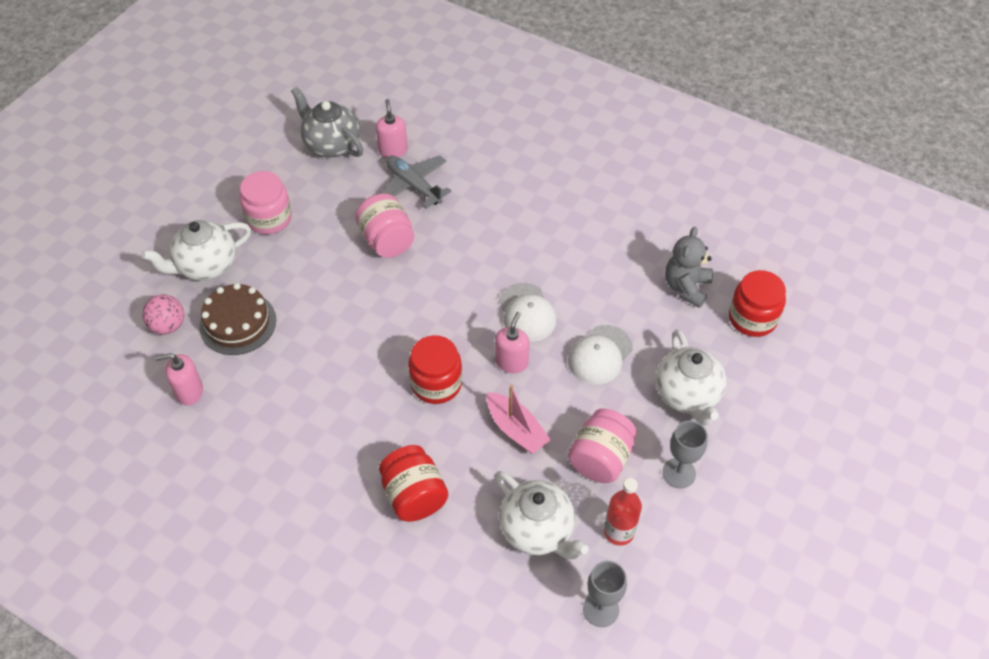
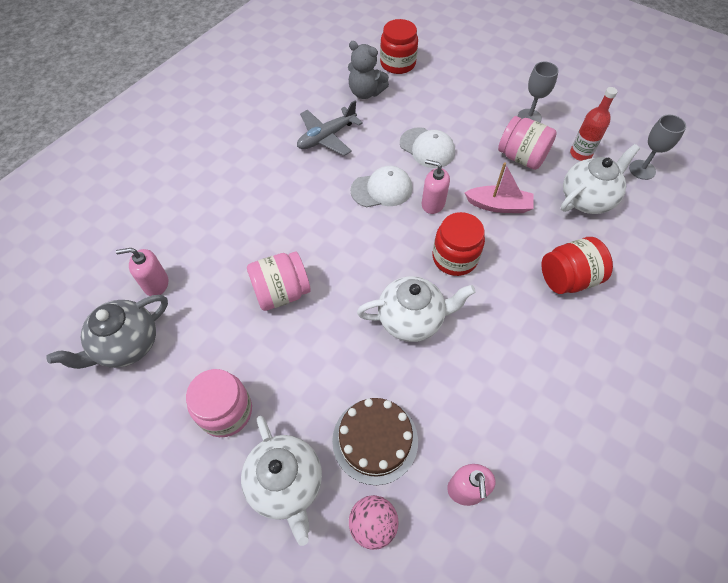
camera: 85 degrees left, 5 degrees up
(413, 186) = (212, 267): grey plane -> grey plane (326, 137)
(516, 429) = (498, 205): pink boat -> pink boat turned 45 degrees clockwise
(687, 395) = (464, 105): white teapot -> white teapot (411, 319)

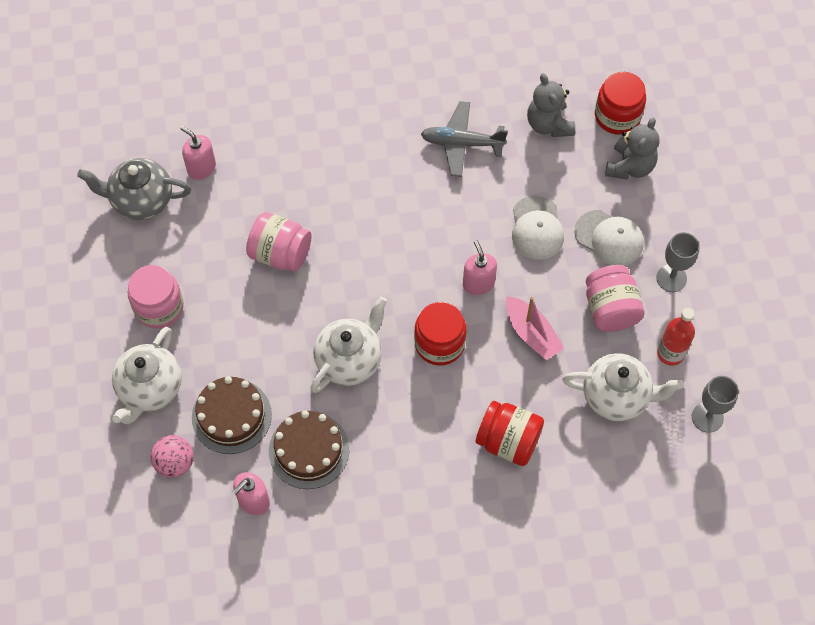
camera: 45 degrees right, 5 degrees up
(382, 189) = (451, 234): white cap -> white cap (609, 238)
(411, 319) = (349, 360): white teapot -> white teapot turned 90 degrees counterclockwise
(436, 82) = (630, 167): none -> grey teddy bear
(459, 409) = (309, 450): none -> brown cake

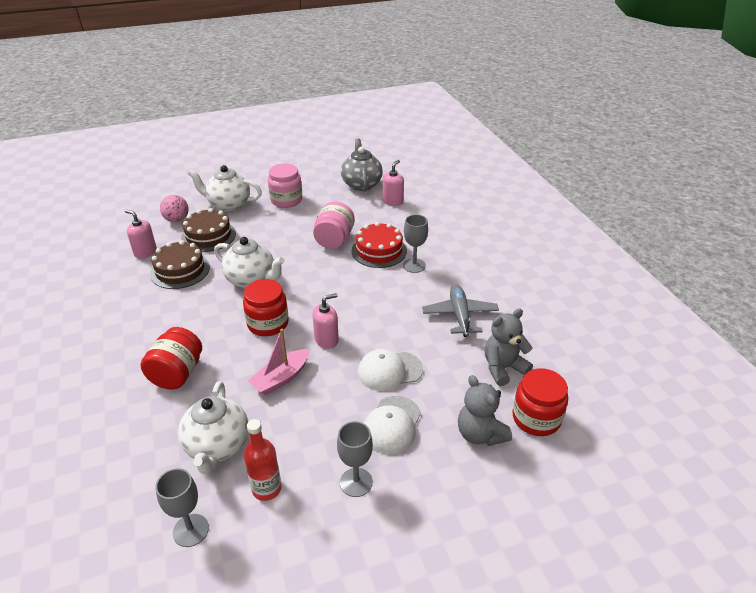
camera: 80 degrees right, 25 degrees down
(318, 204) = (379, 251): none -> red cake
(359, 170) = (414, 265): none -> grey goblet
(610, 309) = (312, 433): pink jar -> none
(630, 167) = (480, 434): grey teddy bear -> grey teddy bear turned 45 degrees clockwise

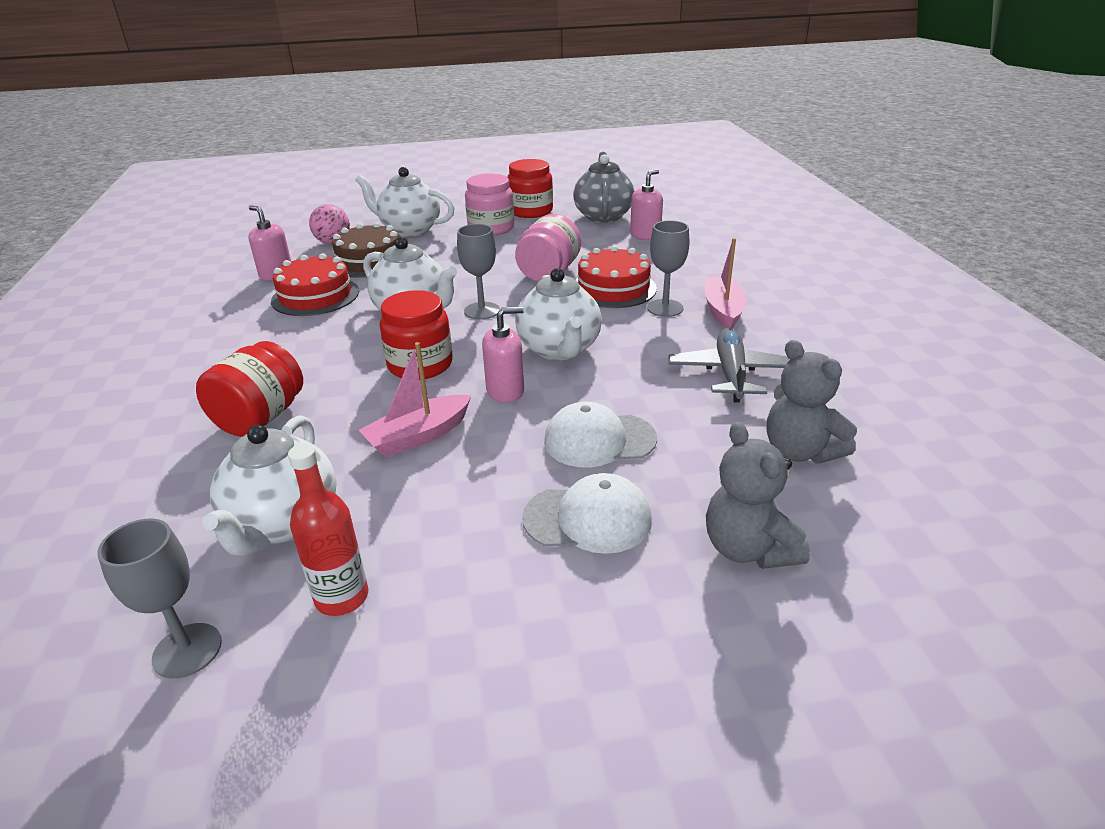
camera: 10 degrees right, 5 degrees down
(180, 270) = (315, 296): brown cake -> red cake
(353, 304) = (559, 349): none -> white teapot
(356, 482) = (503, 604): grey goblet -> grey goblet (482, 311)
(392, 425) = (588, 519): white cap -> white cap turned 120 degrees counterclockwise
(450, 265) = (723, 310): none -> pink boat
(503, 368) = (800, 451): grey teddy bear -> grey teddy bear turned 105 degrees counterclockwise
(536, 418) = (858, 533): red jar -> red jar (531, 211)

